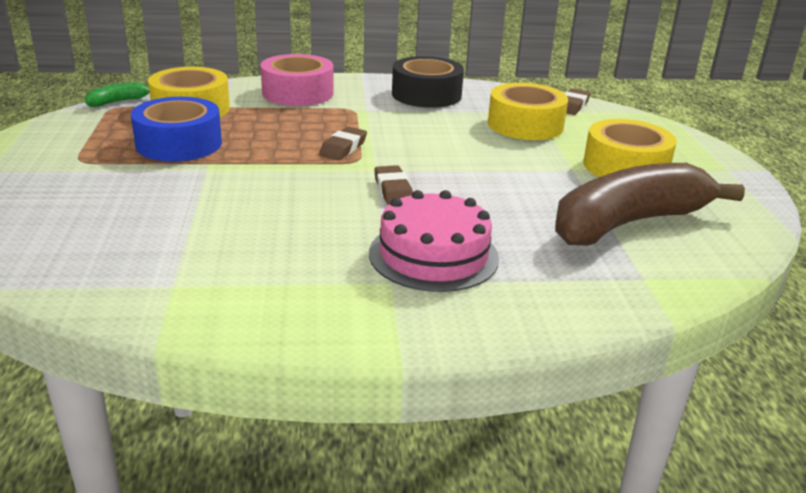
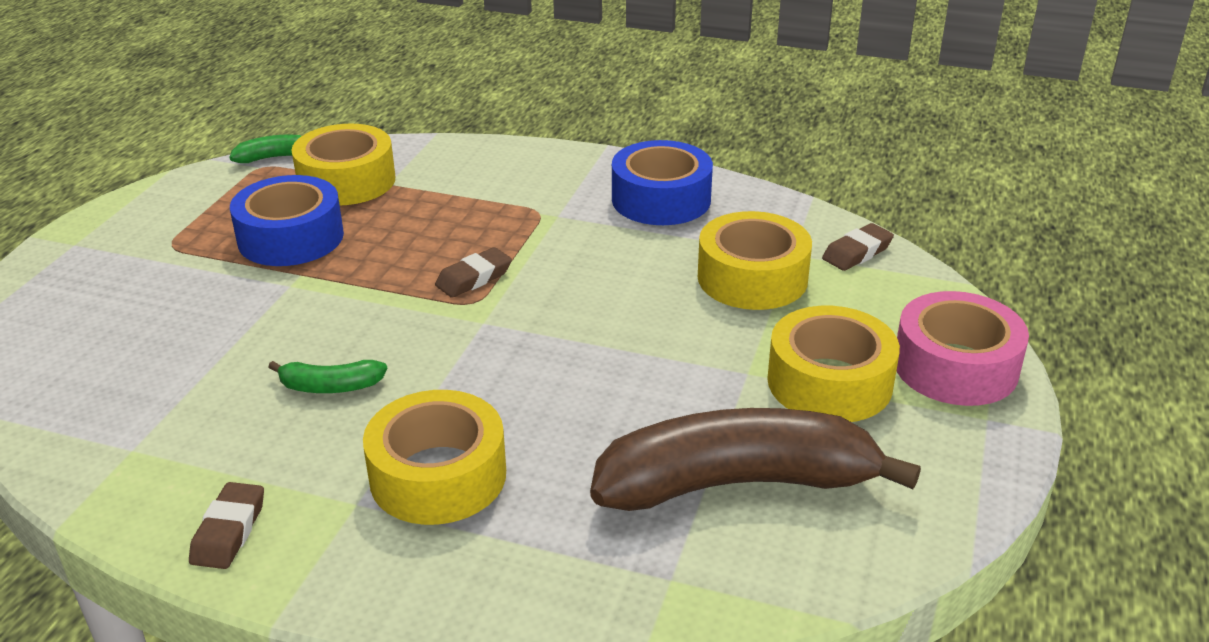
camera: 25 degrees right, 5 degrees up
(298, 93) = (494, 172): pink tape -> pink tape (955, 366)
(300, 221) = (330, 387): none -> green banana
(393, 190) = (476, 361): brown eraser -> brown eraser (229, 531)
(426, 95) = (661, 199): black tape -> blue tape
(433, 255) = (438, 475): pink cake -> yellow tape

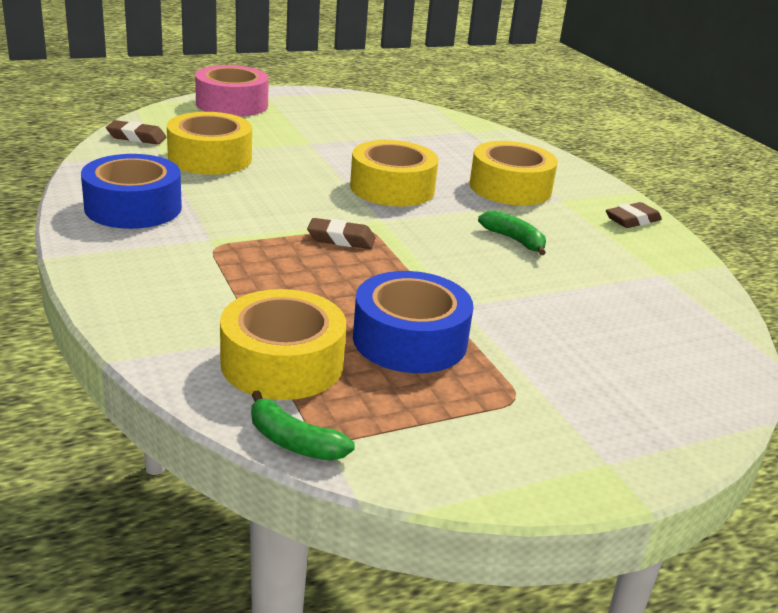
camera: 135 degrees left, 5 degrees down
(737, 483) = (395, 130): brown banana -> none
(829, 382) = (288, 125): yellow tape -> yellow tape (392, 188)

